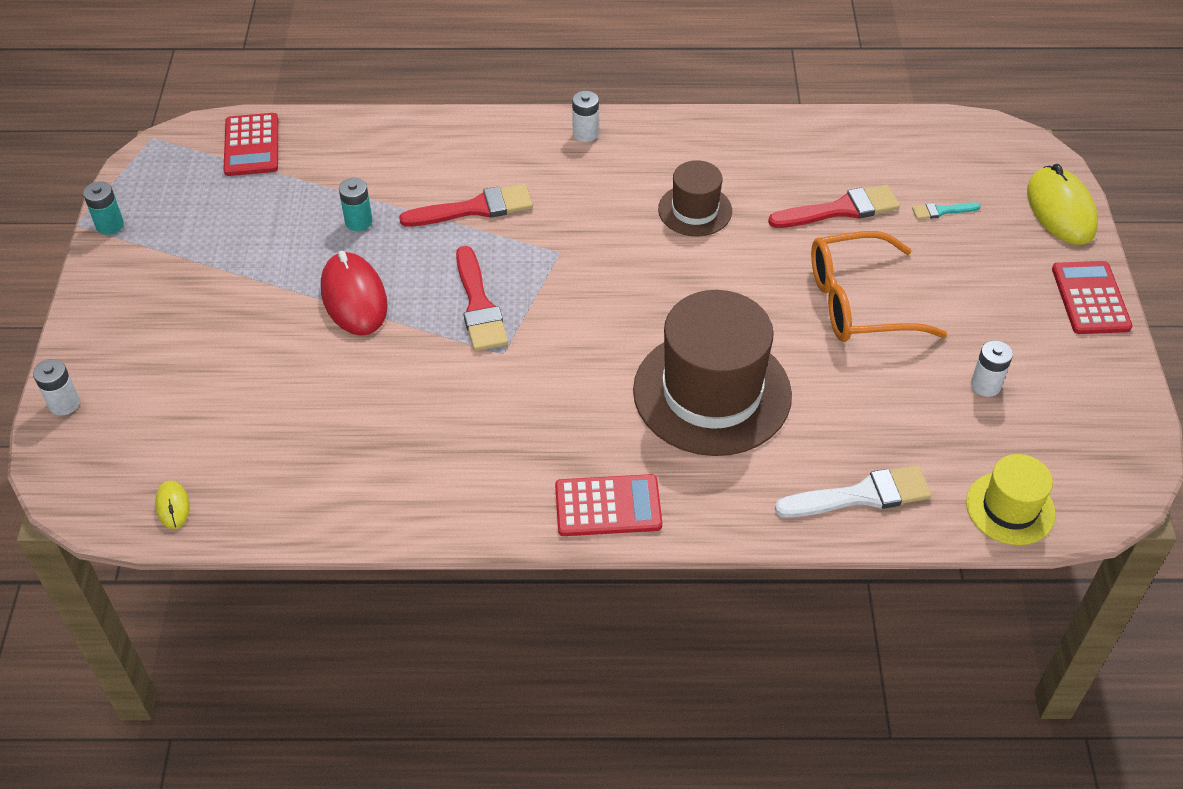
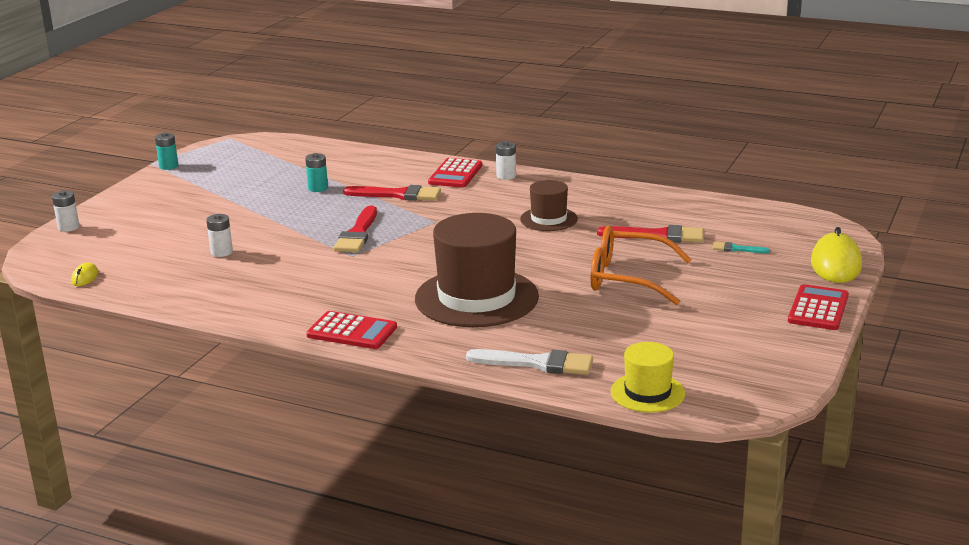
camera: 25 degrees right, 25 degrees down
(252, 145) = (285, 149): red calculator -> red calculator (455, 174)
(354, 298) = (282, 217): red mouse -> none
(985, 385) = (688, 333): white battery -> white battery (221, 252)

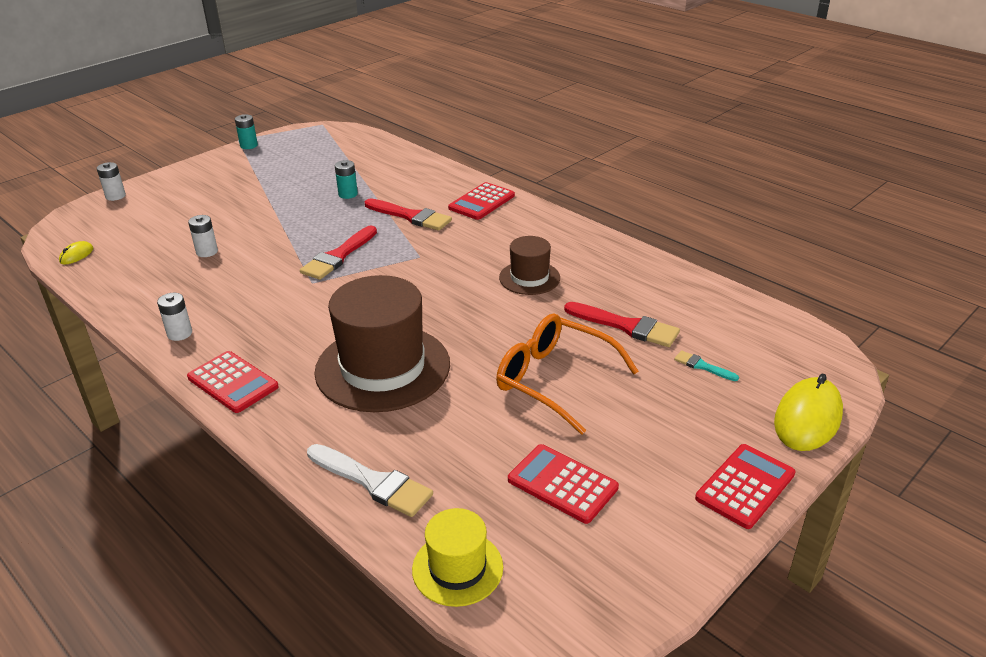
camera: 20 degrees right, 10 degrees up
(506, 176) = (527, 214): white battery -> white battery (179, 333)
(685, 334) = (562, 484): none -> red calculator

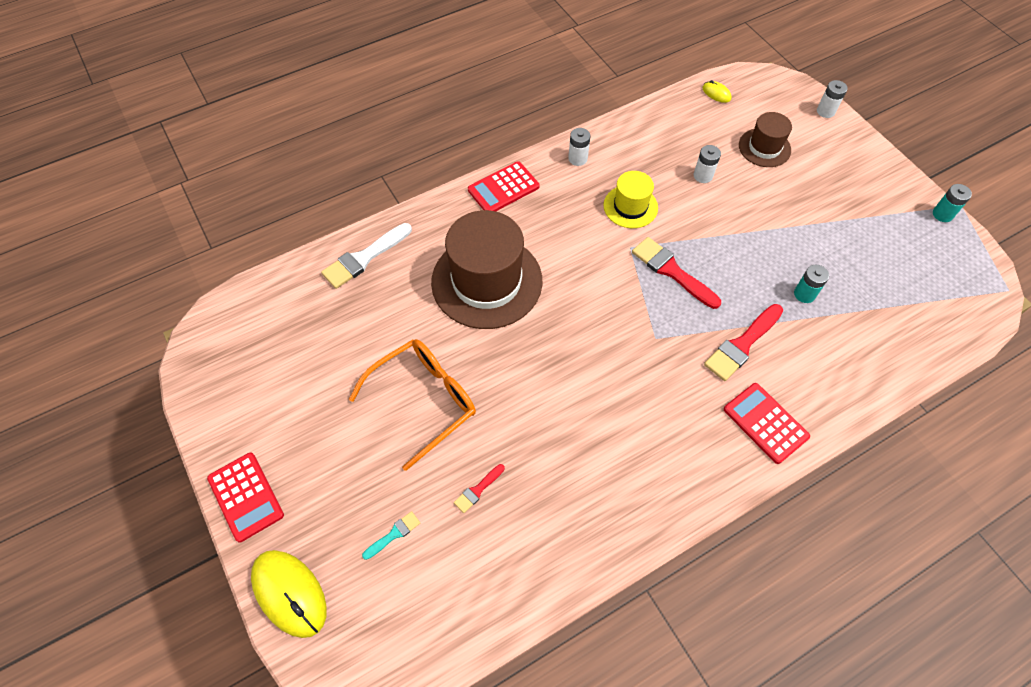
camera: 105 degrees right, 25 degrees up
(457, 568) = (270, 291): yellow hat -> yellow hat (630, 206)
(529, 278) = (589, 427): brown hat -> brown hat (764, 147)
(562, 484) = (309, 370): red calculator -> none
(626, 326) = (478, 490): red brush -> red brush, size x0.52

